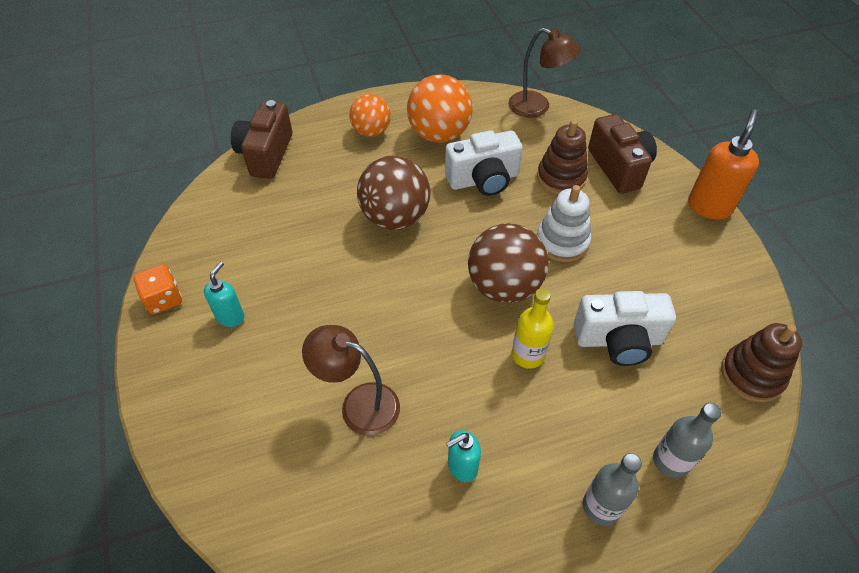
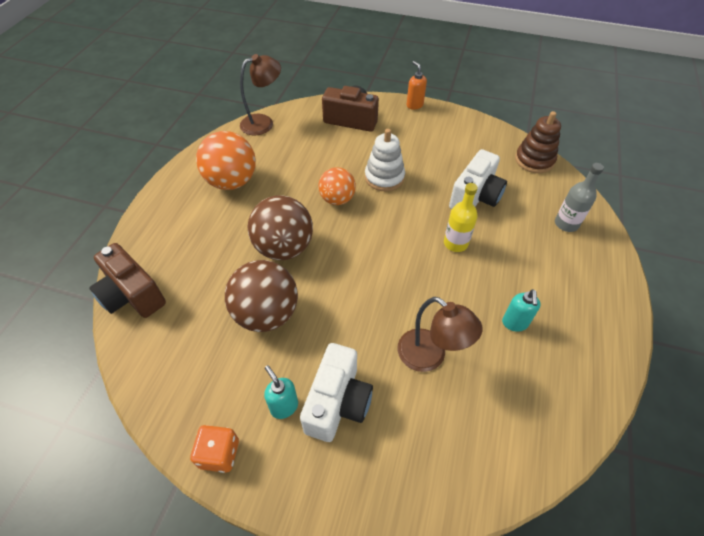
camera: 55 degrees left, 0 degrees up
(359, 404) = (430, 357): brown lamp -> brown lamp turned 105 degrees counterclockwise
(371, 131) = (185, 216): orange ball -> orange ball (337, 199)
(483, 180) = (298, 183): white camera -> white camera (337, 402)
(504, 286) = (395, 224): brown ball -> brown ball (266, 314)
(561, 177) = (334, 148): brown stacking toy -> none
(601, 506) = (578, 270): grey bottle -> none
(709, 206) = (414, 105): orange soap dispenser -> orange soap dispenser, size x0.60

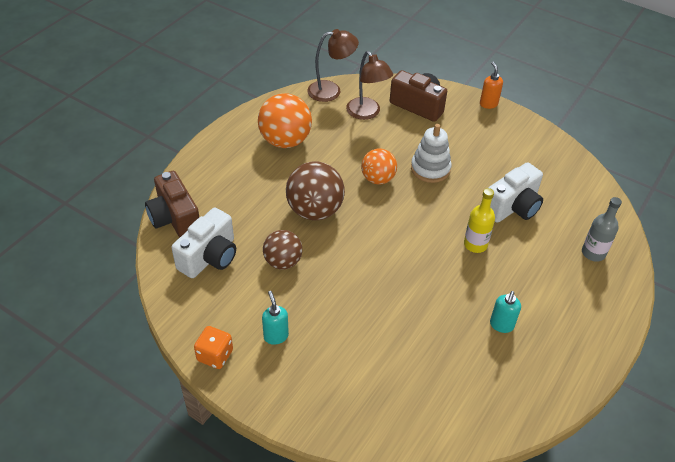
camera: 15 degrees right, 5 degrees down
(266, 314) = (283, 262): brown ball -> brown ball, size x0.64
(337, 402) = (321, 345): white camera -> white camera (209, 257)
(430, 357) = (412, 331): brown lamp -> brown lamp (367, 113)
(534, 160) = (589, 186): brown stacking toy -> none

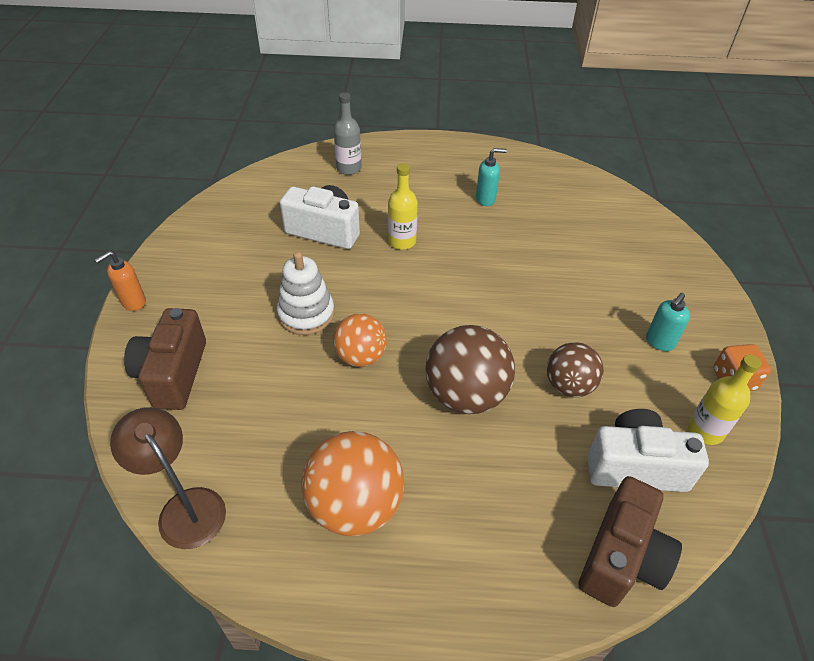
camera: 120 degrees left, 0 degrees up
(199, 308) = (705, 430): none -> yellow bottle
(367, 113) = (224, 428): brown lamp -> none

